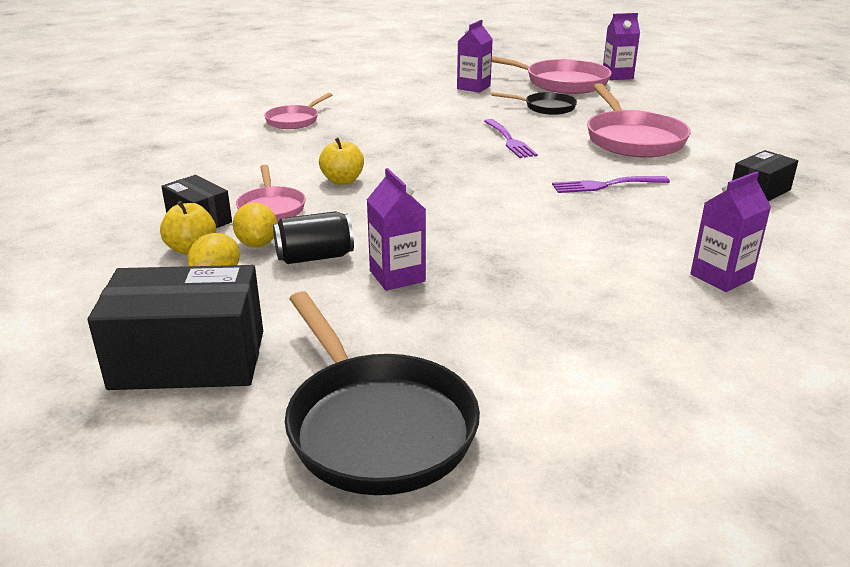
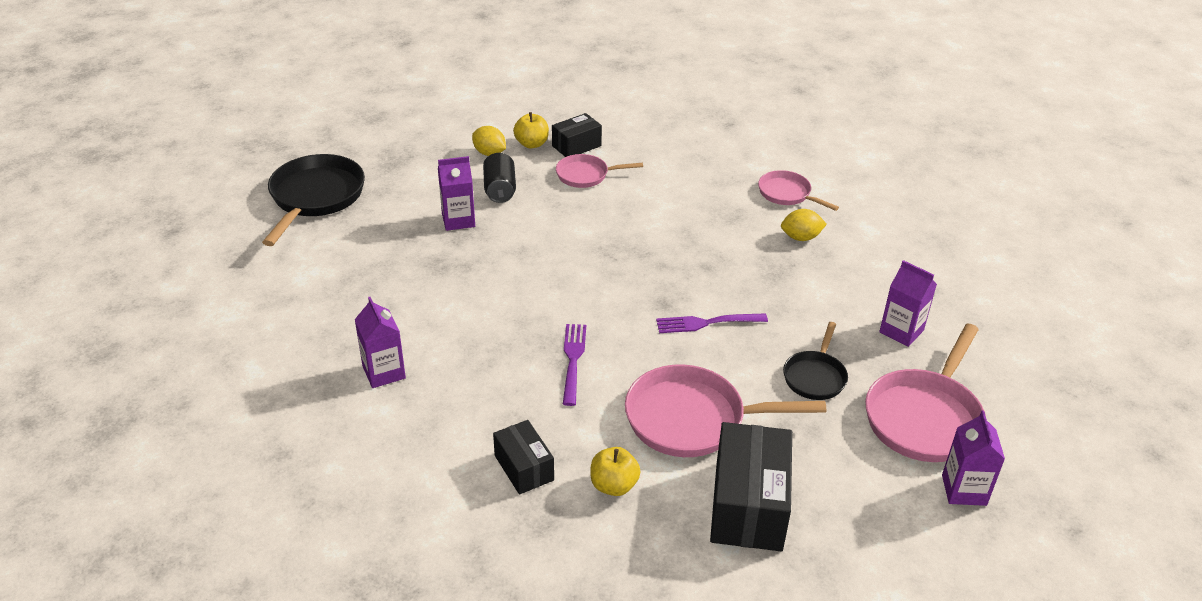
camera: 100 degrees right, 10 degrees up
(189, 359) = (404, 145): black box -> black box (748, 505)
(257, 244) = (529, 168): yellow lemon -> yellow lemon (801, 237)
(342, 181) = (628, 210): yellow apple -> yellow apple (614, 485)
(376, 425) = (315, 197): black pan -> black pan turned 120 degrees clockwise

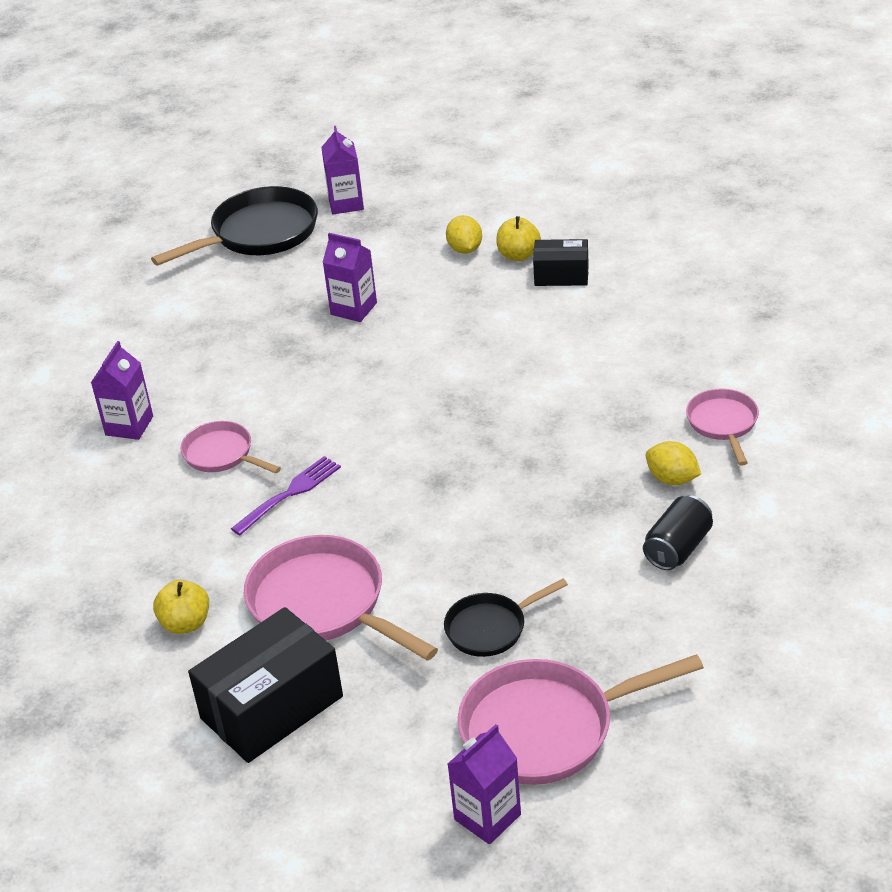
camera: 45 degrees right, 0 degrees up
(500, 189) = (428, 293): black can -> black can (677, 548)
(524, 468) = (136, 567): black box -> none
(585, 175) = (531, 312): pink pan -> pink pan (222, 454)
(707, 323) = (456, 520): purple fork -> none
(901, 331) = (645, 631): purple carton -> purple carton (346, 203)

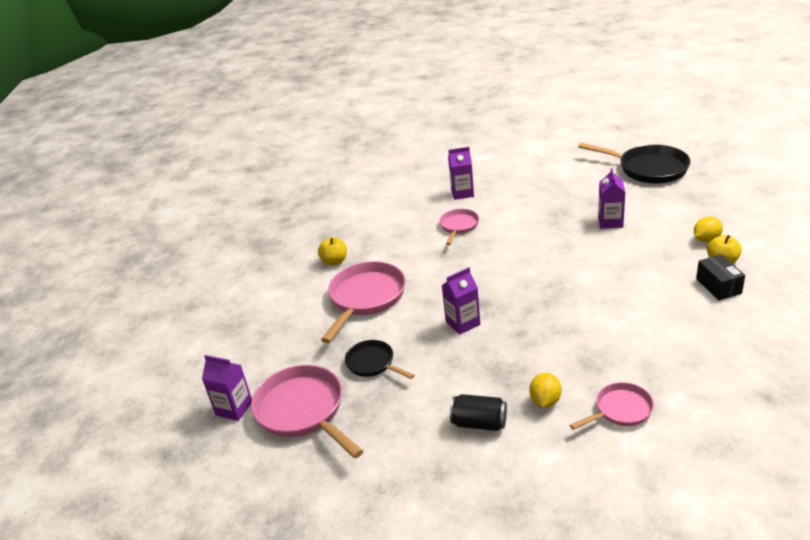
camera: 70 degrees right, 5 degrees down
(272, 707) = (289, 308): black box -> none
(289, 494) = (441, 257): purple fork -> none
(346, 203) = (706, 184): purple carton -> purple carton (463, 323)

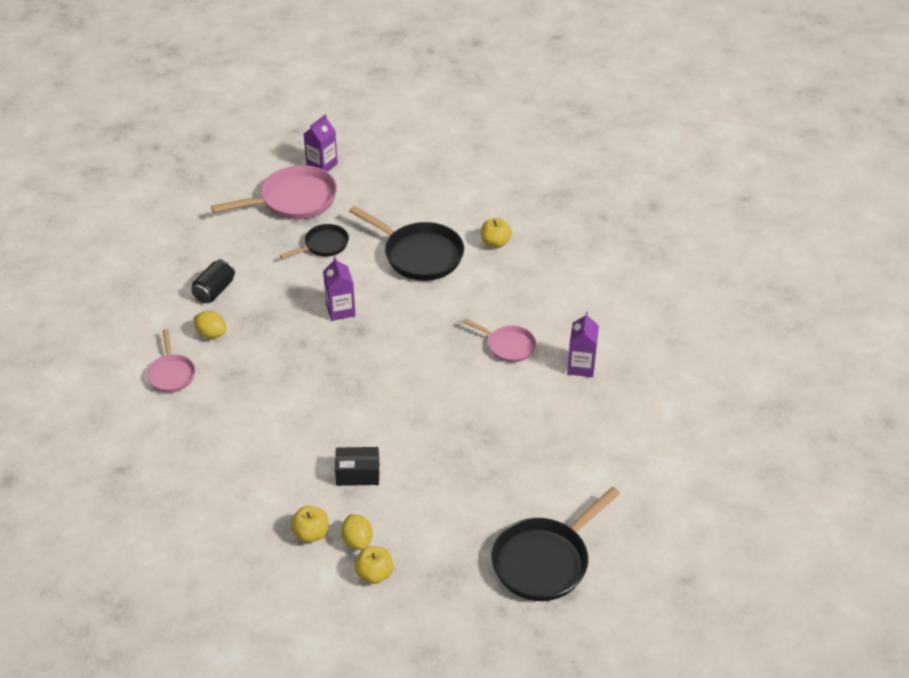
camera: 100 degrees right, 10 degrees up
(366, 298) = (419, 255): pink pan -> black pan
(610, 222) = (442, 473): purple carton -> none
(718, 286) = (275, 511): black box -> black box (358, 474)
(727, 225) = (374, 574): none -> yellow apple

